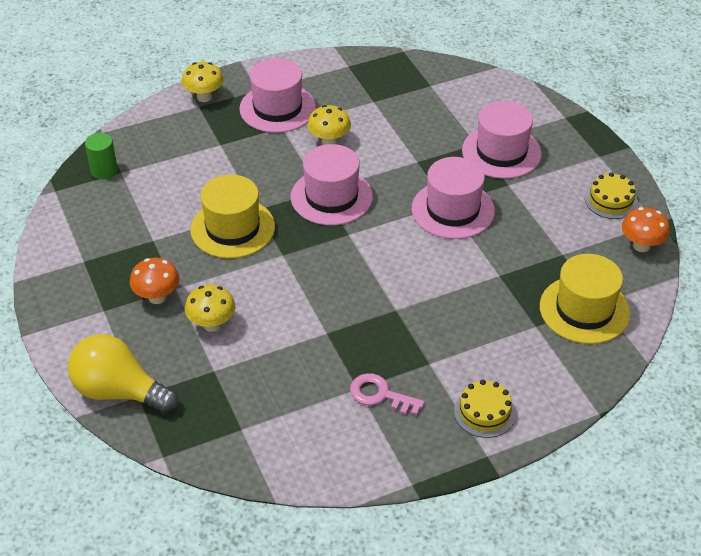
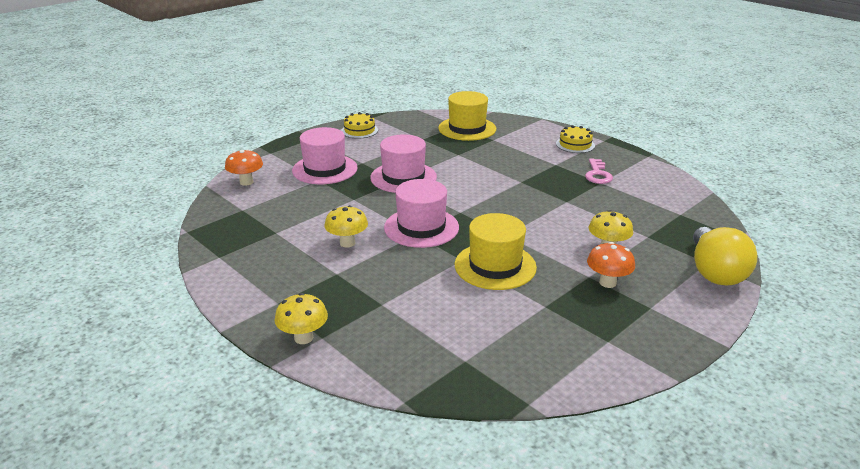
camera: 110 degrees left, 15 degrees down
(104, 171) = (471, 374): green cylinder -> none
(277, 108) = (306, 283): pink hat -> none
(641, 246) = (398, 119): orange mushroom -> orange mushroom (246, 182)

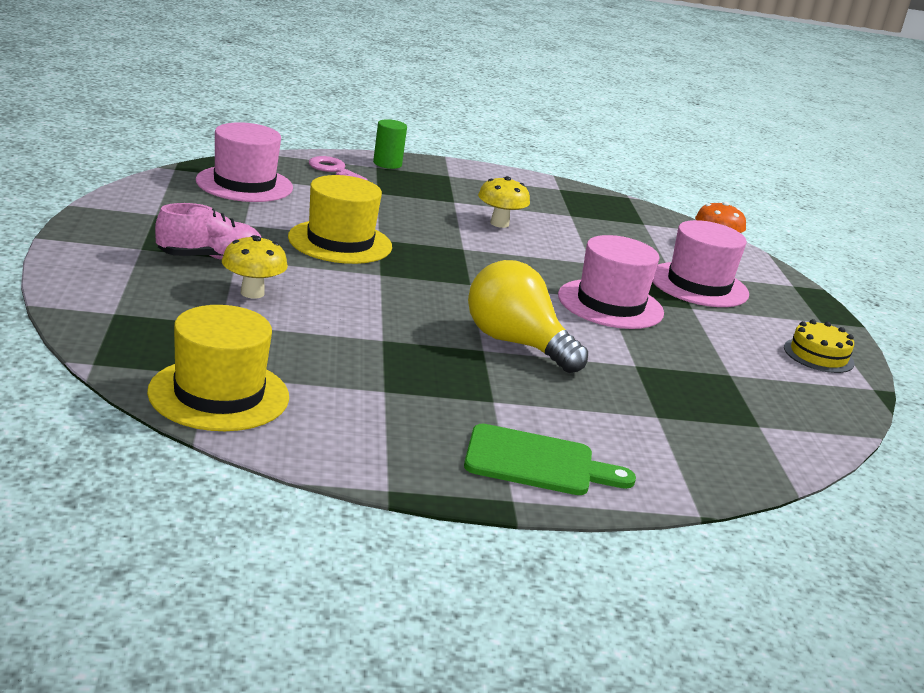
camera: 125 degrees right, 5 degrees down
(303, 338) = (387, 164): yellow mushroom -> green cylinder
(421, 227) = (471, 255): pink hat -> pink hat (244, 184)
(467, 128) = (733, 424): yellow hat -> yellow hat (219, 394)
(575, 144) = (537, 462): yellow cake -> green cutting board
(598, 174) = (408, 405): pink key -> pink key (333, 170)
(607, 282) = (209, 258): orange mushroom -> pink shoe
(715, 272) = (96, 303): yellow light bulb -> yellow light bulb (516, 343)

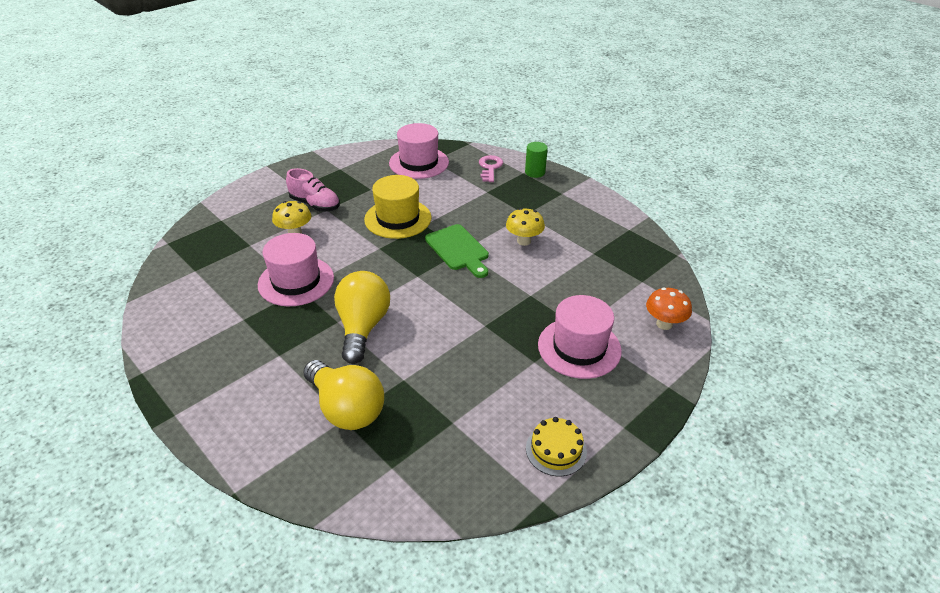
camera: 55 degrees right, 15 degrees up
(219, 394) = (178, 283): yellow hat -> none
(537, 462) = (225, 403): green cutting board -> green cutting board (458, 249)
(610, 304) = (478, 330): pink hat -> pink hat (296, 281)
(642, 408) = (346, 408): none -> yellow light bulb

